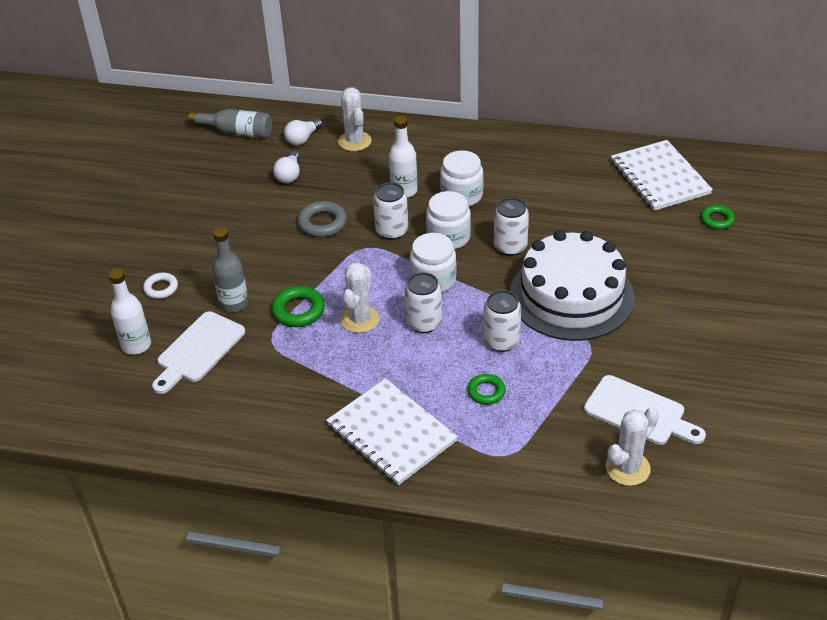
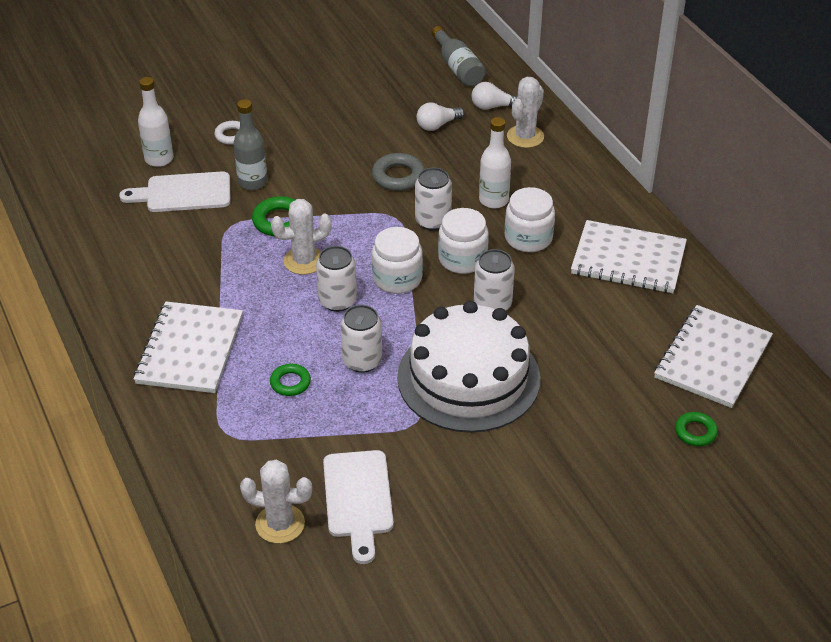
camera: 50 degrees right, 0 degrees up
(532, 163) = (628, 259): none -> white notebook

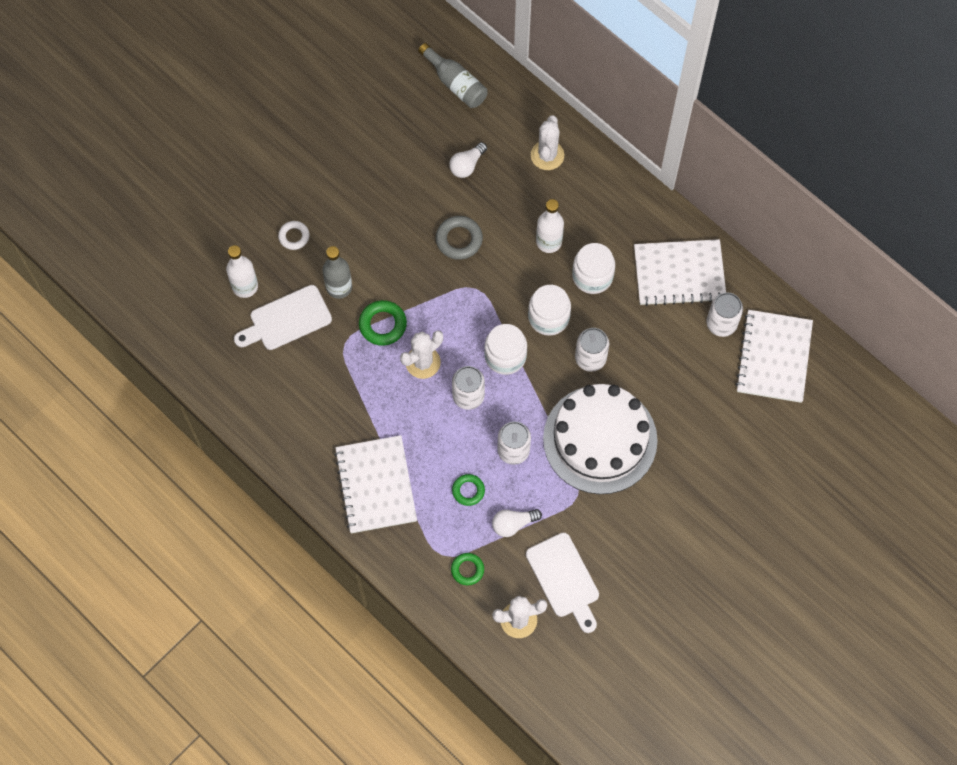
camera: 20 degrees left, 25 degrees up
(433, 221) = (508, 282): white can -> white can (721, 323)
(493, 106) = (506, 126): white light bulb -> white light bulb (513, 524)
(695, 432) = (781, 434): green ring -> green ring (467, 570)

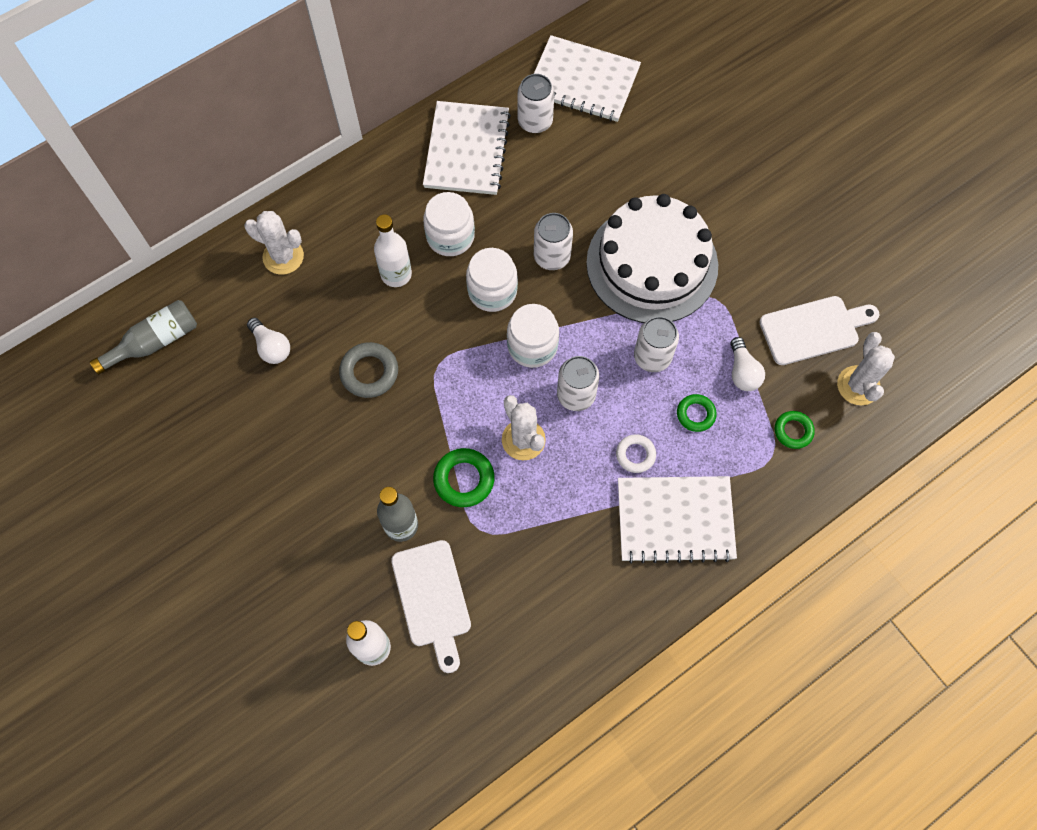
camera: 80 degrees left, 0 degrees up
(294, 236) = (316, 572): white ring -> white ring (635, 455)

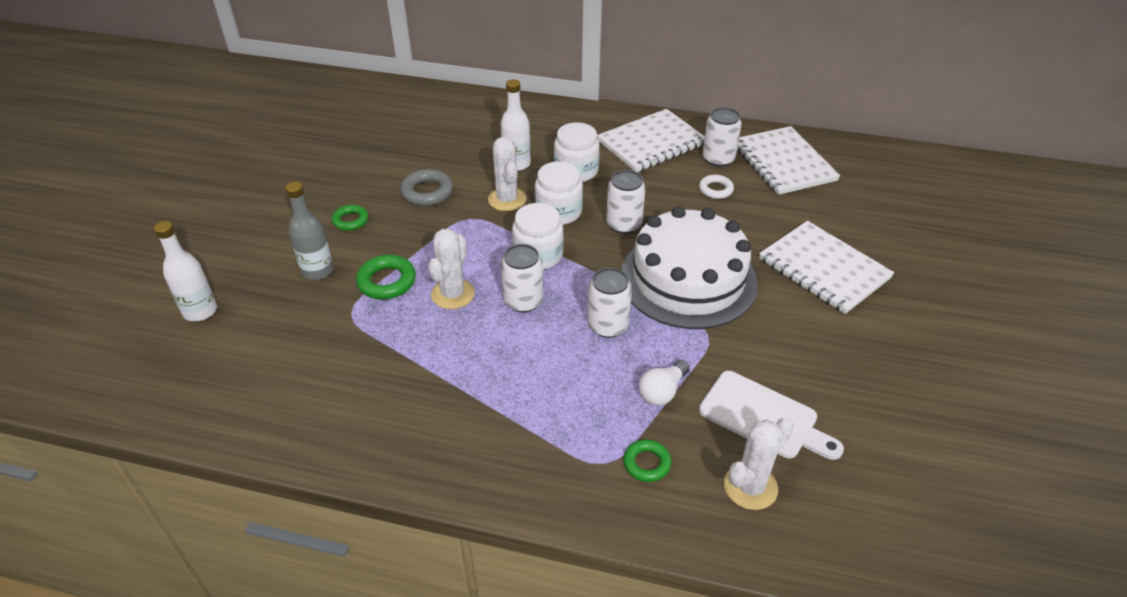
camera: 50 degrees right, 25 degrees down
(155, 342) = (355, 102): grey bottle -> none
(271, 347) = (400, 143): white light bulb -> none
(283, 256) = (472, 115): white cactus -> white cactus (507, 199)
(432, 599) = (268, 320): white cutting board -> none
(635, 455) = (507, 366): white ring -> white ring (715, 189)
(675, 520) = (471, 429): white notebook -> white notebook (823, 269)
(695, 414) = (586, 383): green ring -> green ring (350, 220)

